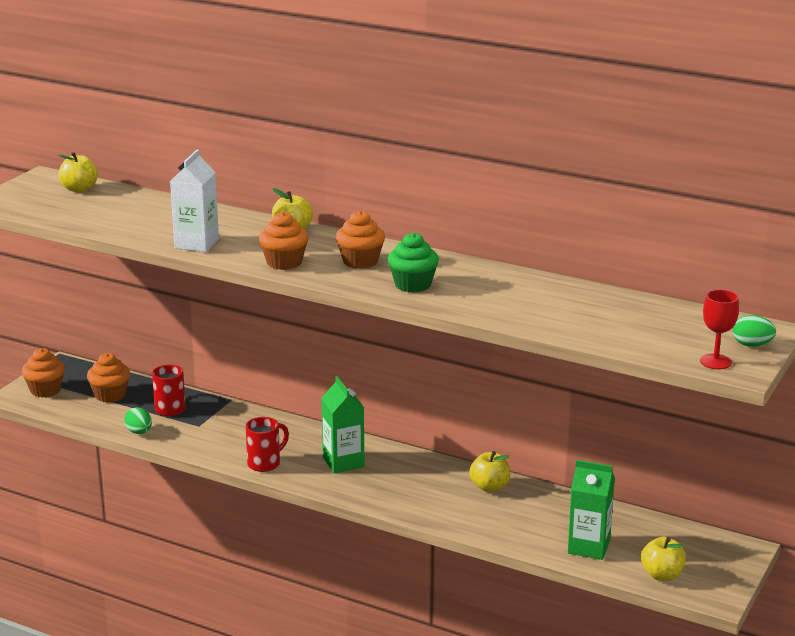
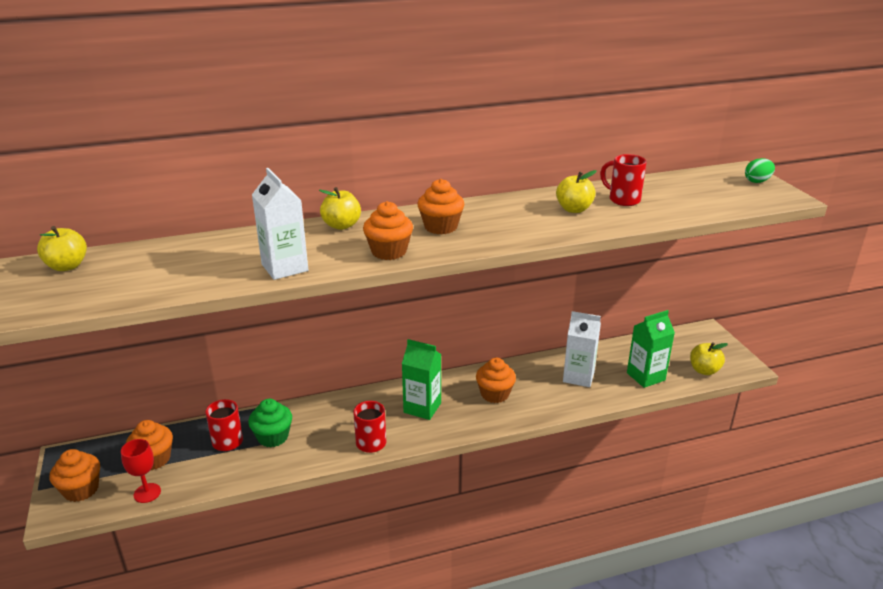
camera: 45 degrees left, 5 degrees up
(139, 432) = (230, 477): green egg -> none
(413, 285) = (512, 228): green cupcake -> green cupcake (273, 437)
(420, 485) = (495, 394): none -> orange cupcake
(489, 487) = (534, 371): yellow apple -> yellow apple (574, 209)
(522, 513) = (578, 377): none -> white carton
(566, 304) = (623, 200): none -> red mug
(715, 362) = (769, 198): red goblet -> red goblet (147, 493)

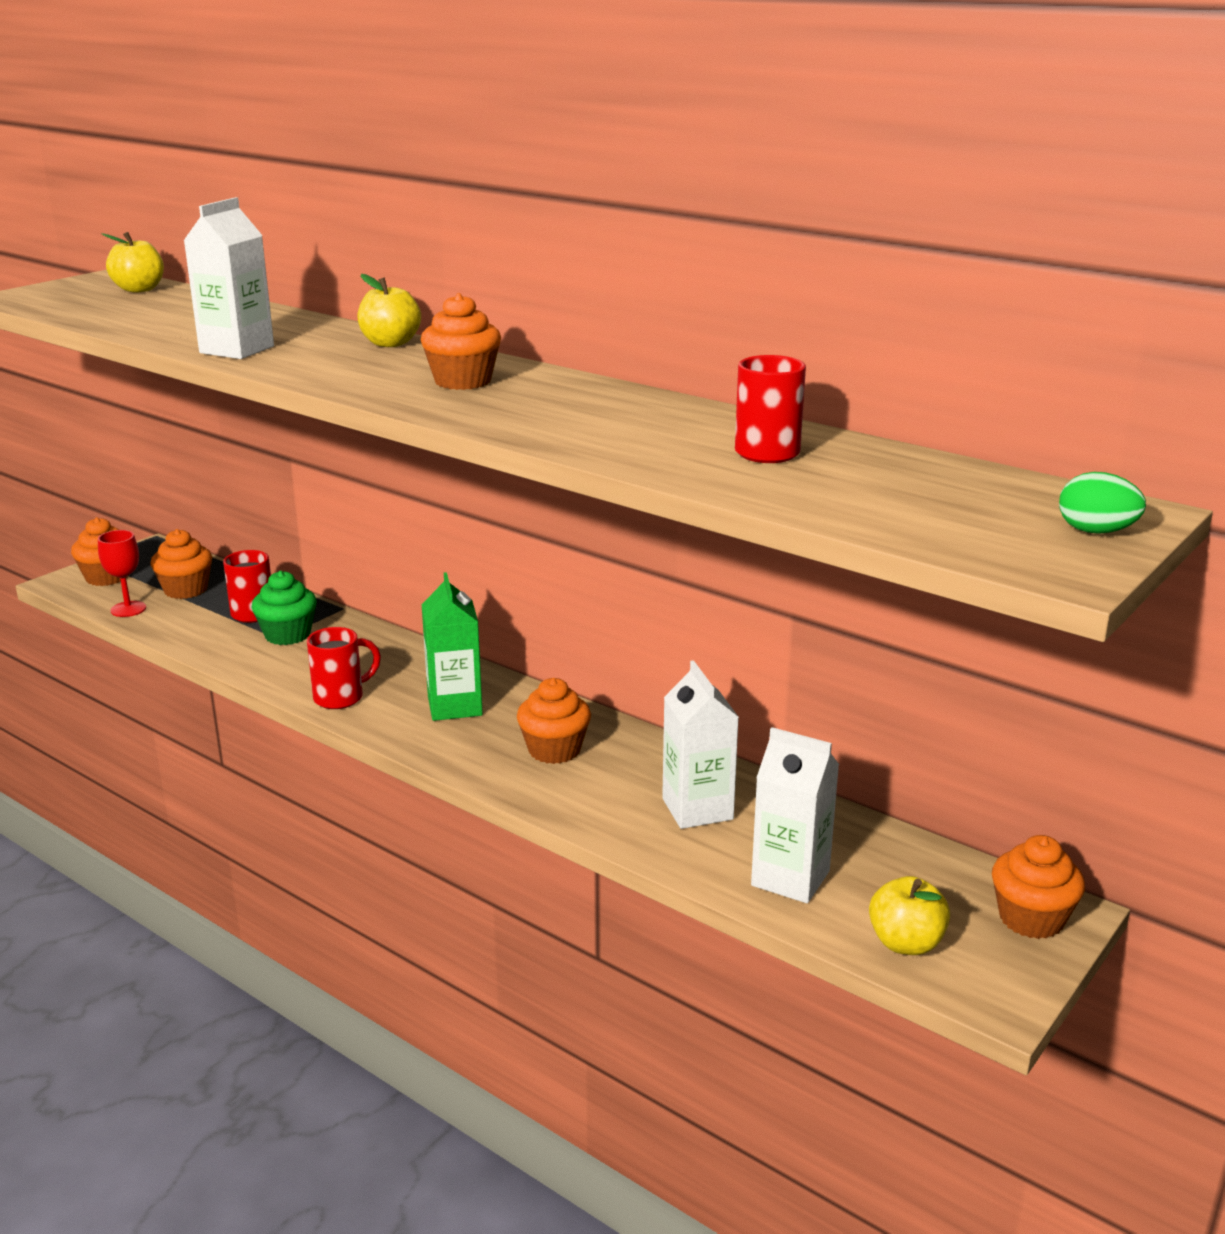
camera: 55 degrees right, 5 degrees down
(389, 251) = (345, 376): orange cupcake -> orange cupcake (1031, 918)
(574, 209) = (662, 431): yellow apple -> none
(645, 376) = (790, 878): green carton -> white carton

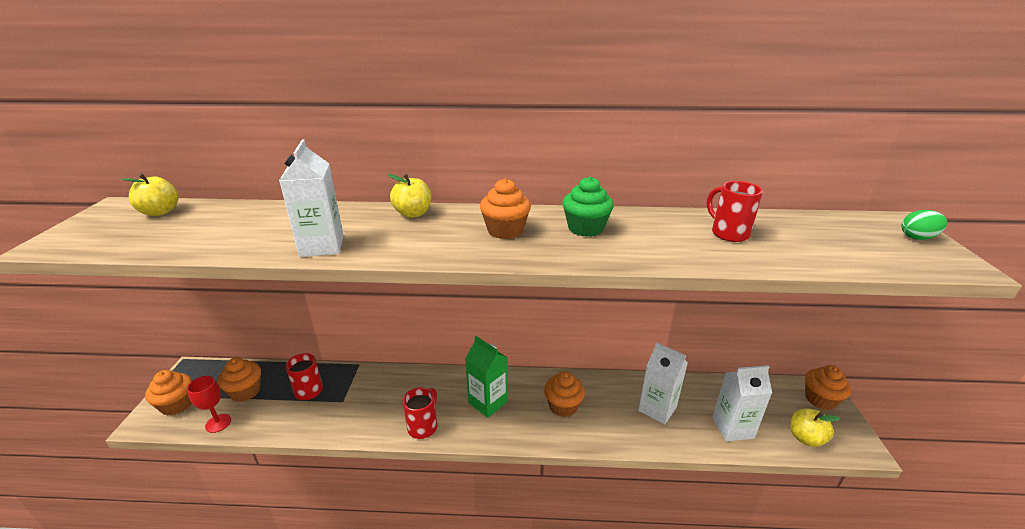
camera: 35 degrees left, 5 degrees up
(287, 635) = (346, 396): green cupcake -> green cupcake (585, 228)

